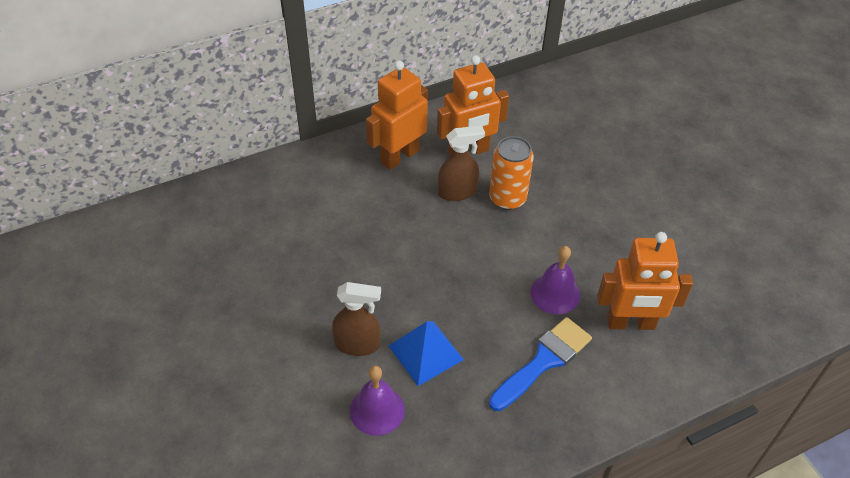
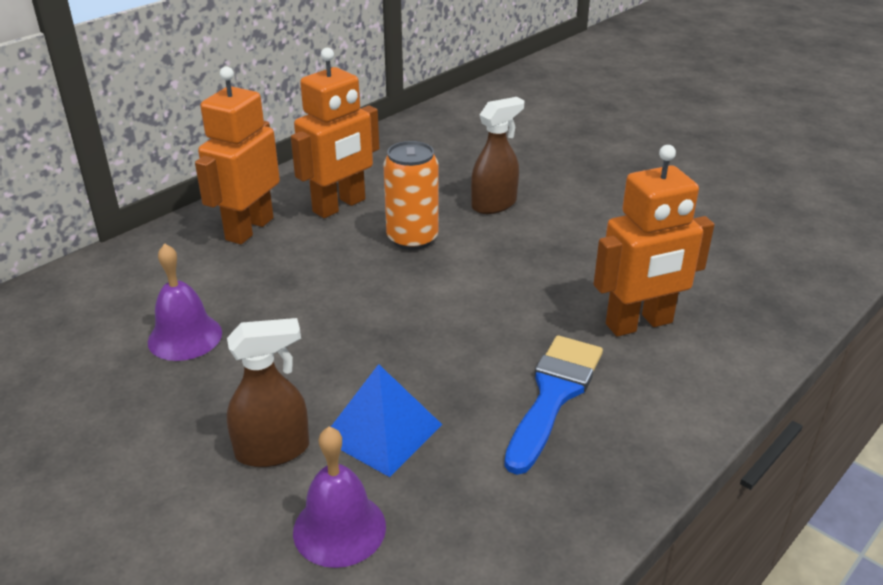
camera: 20 degrees left, 15 degrees down
(457, 192) = (344, 246): brown spray bottle -> brown spray bottle (494, 204)
(555, 293) = (526, 318): purple bell -> purple bell (185, 337)

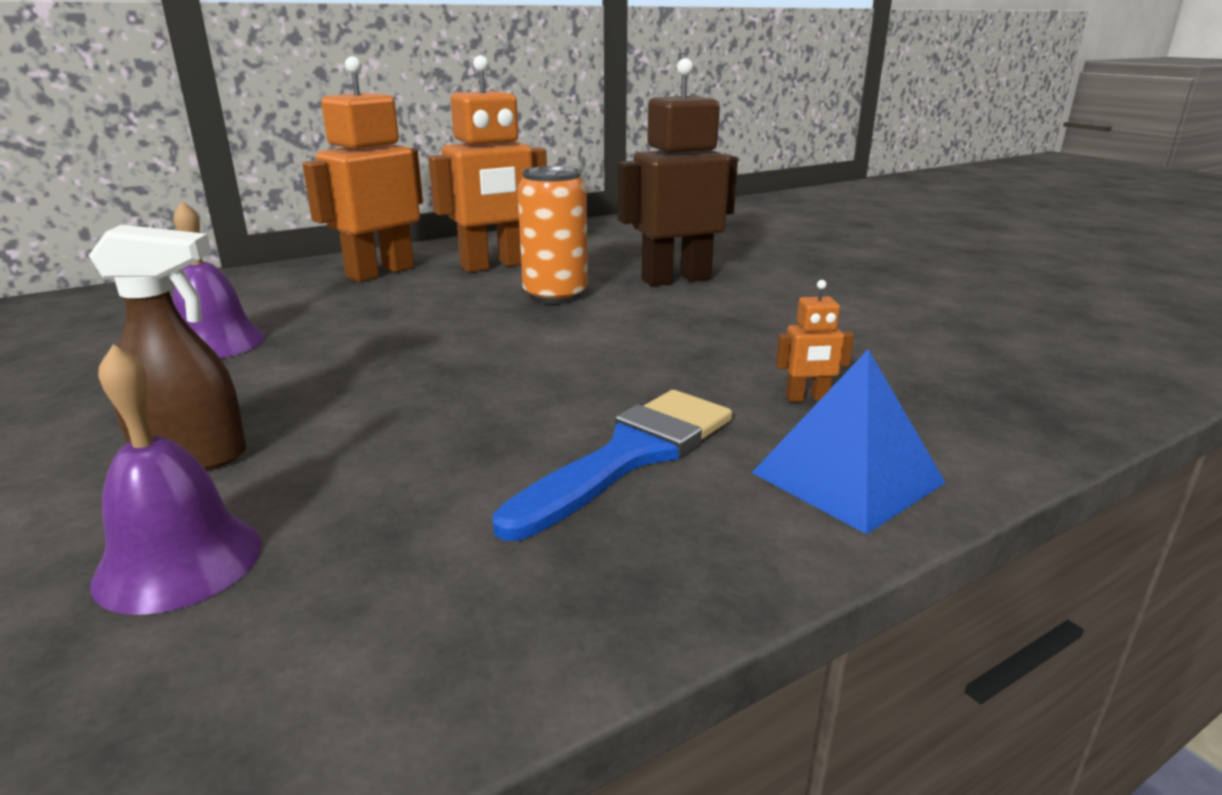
camera: 15 degrees right, 10 degrees down
(382, 431) = (353, 459): blue pyramid -> blue pyramid (847, 477)
(494, 204) = (675, 279): brown spray bottle -> brown robot
(639, 324) = (807, 398): orange robot -> orange robot, size x0.42

